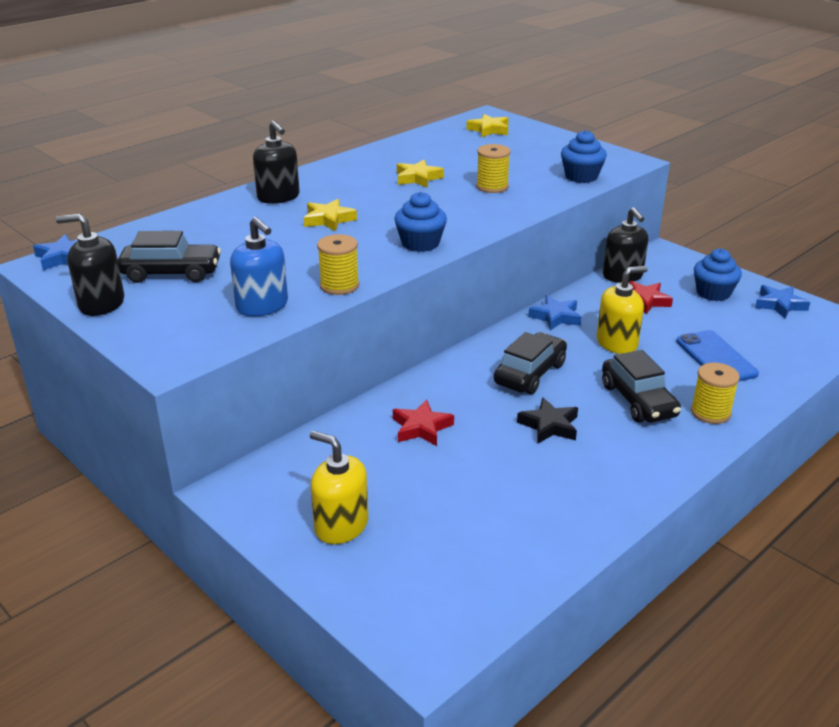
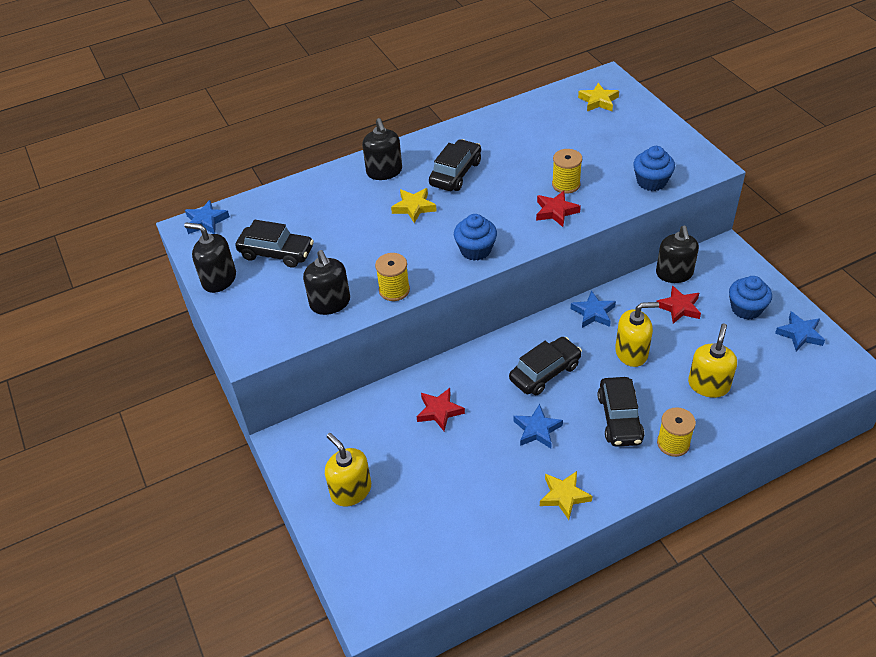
camera: 20 degrees right, 15 degrees up
(262, 306) = (330, 303): blue soap dispenser -> black soap dispenser
(364, 190) = (455, 173): none -> black car
(418, 178) = (507, 163): yellow star -> yellow star (564, 496)
(493, 206) = (556, 211): none -> red star
(549, 425) = (537, 430): black star -> blue star
(715, 357) = (708, 385): blue phone -> yellow soap dispenser

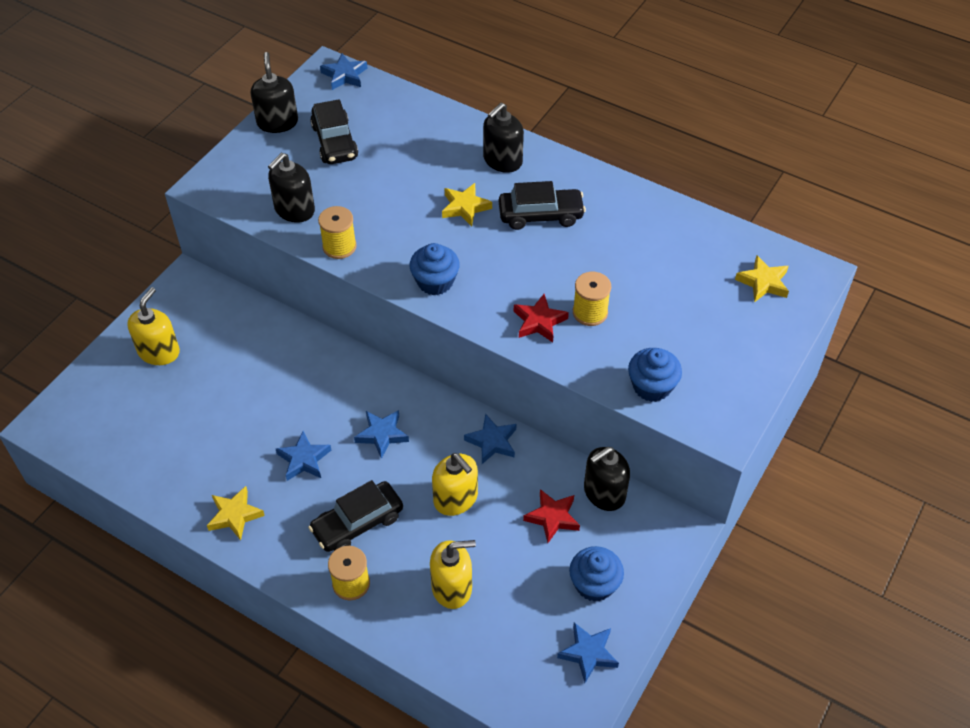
camera: 55 degrees right, 5 degrees up
(439, 411) = (283, 373): red star -> none
(545, 372) = (382, 434): black car -> blue star

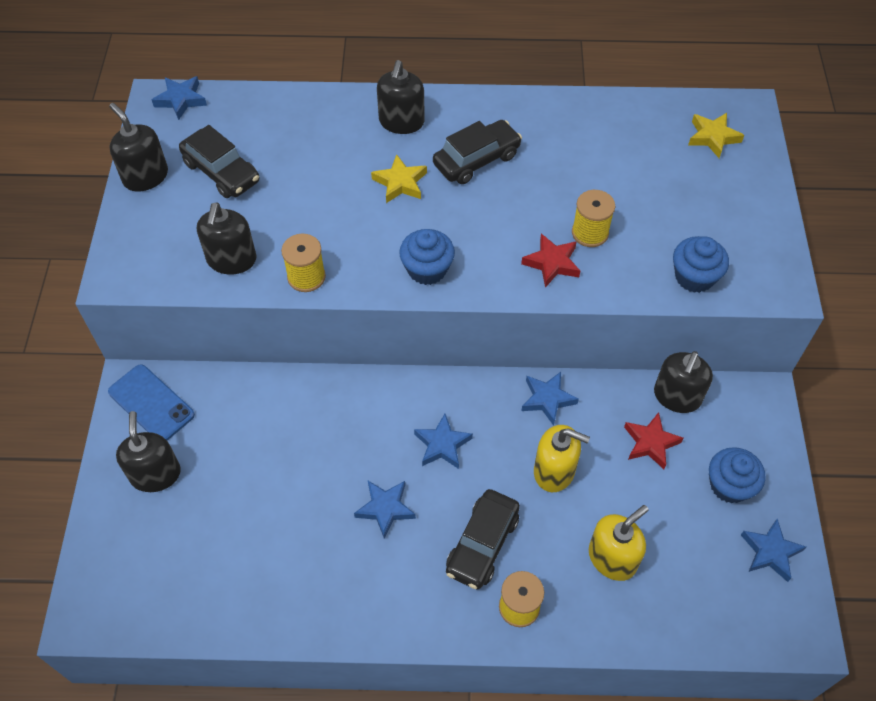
camera: 30 degrees left, 5 degrees up
(159, 352) = (155, 474): yellow soap dispenser -> black soap dispenser
(191, 300) = (151, 403): none -> blue phone
(235, 515) = (358, 602): yellow star -> none

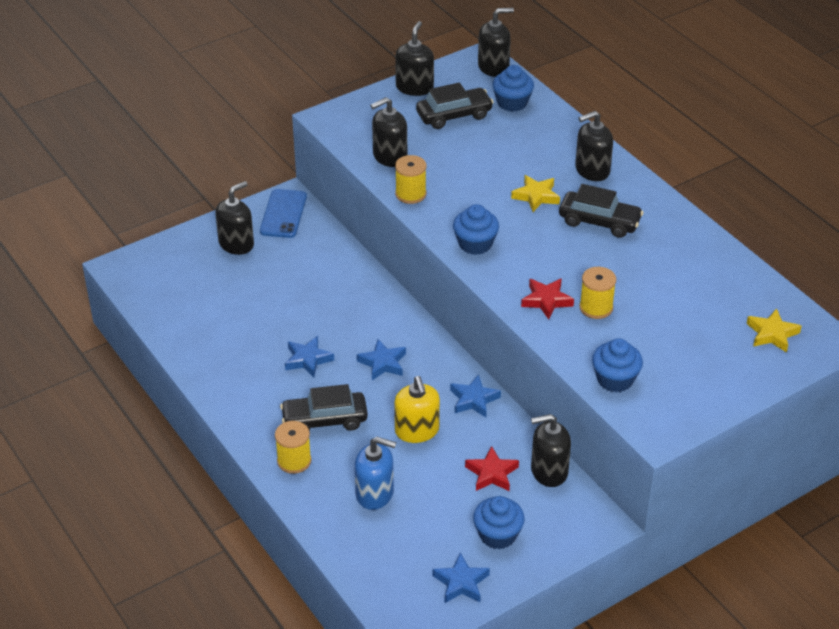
camera: 55 degrees right, 15 degrees down
(181, 100) = (493, 67): blue star -> black soap dispenser
(221, 172) = (454, 115): black car -> black car turned 120 degrees counterclockwise
(248, 118) = (512, 103): none -> blue cupcake
(612, 558) = (375, 493): yellow soap dispenser -> blue soap dispenser

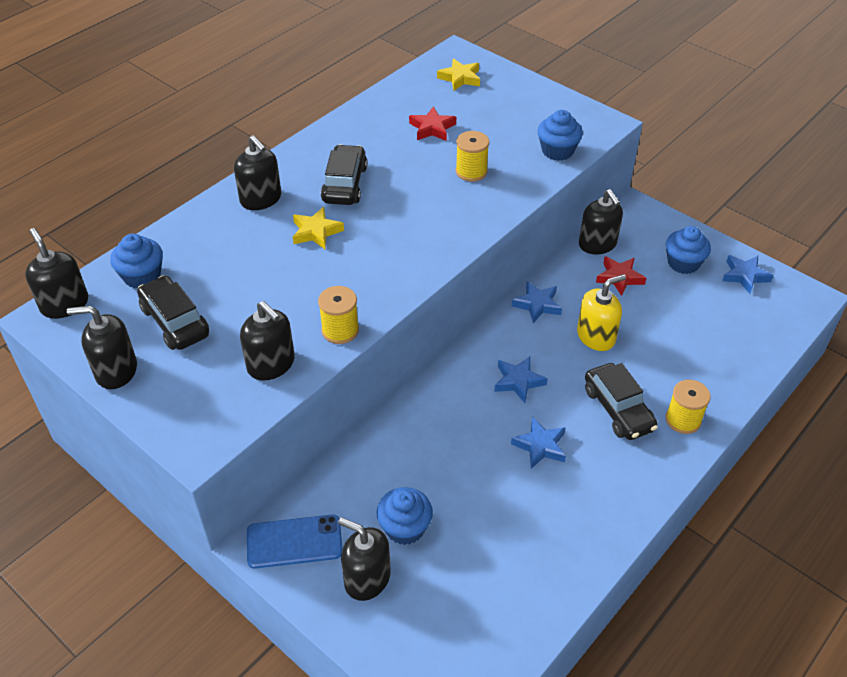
camera: 105 degrees left, 5 degrees up
(375, 493) = (686, 349): blue soap dispenser -> none
(475, 244) = (410, 263): blue cupcake -> blue cupcake (405, 527)
(546, 300) = (475, 202): red star -> red star (432, 128)

